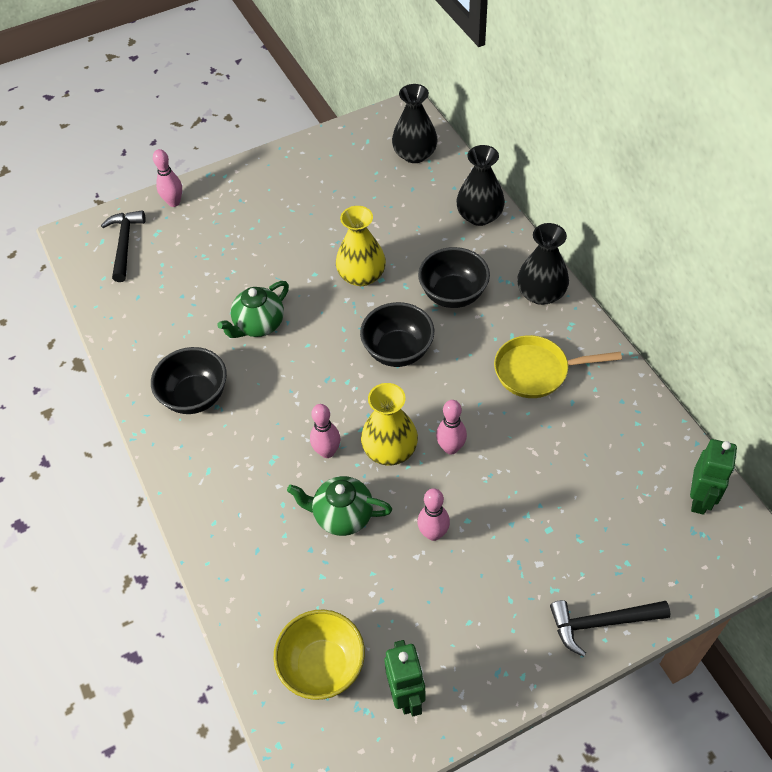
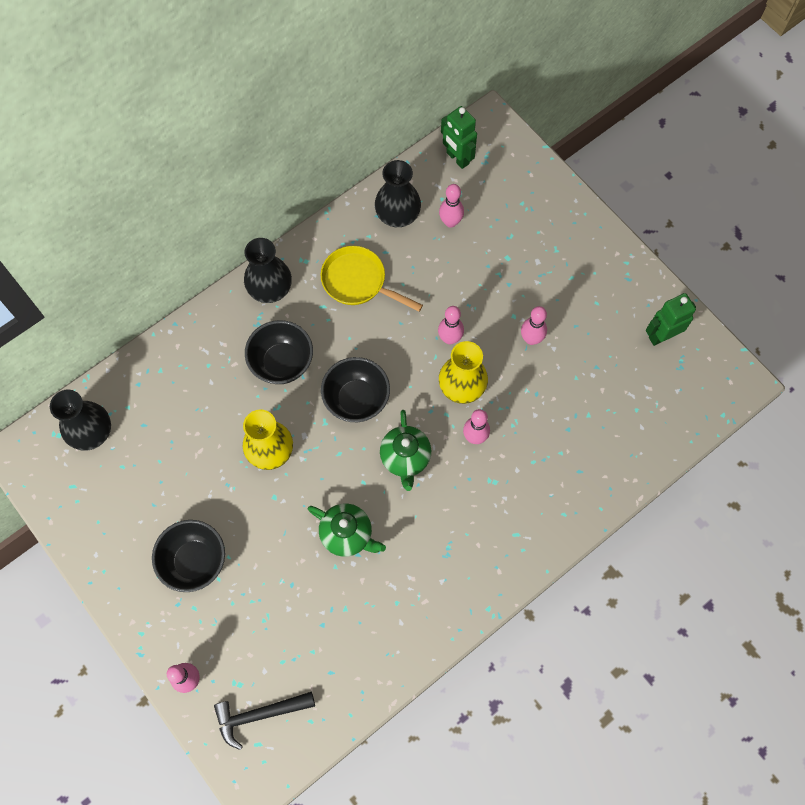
camera: 105 degrees left, 15 degrees up
(195, 396) = (441, 571): black bowl -> black bowl (194, 561)
(322, 666) = (658, 397): yellow bowl -> none
(342, 516) = (532, 411): green teapot -> green teapot (405, 458)
(479, 216) = (176, 354): black vase -> black vase (397, 214)
(537, 371) = (358, 282): yellow pan -> yellow pan turned 135 degrees clockwise
(601, 623) = (573, 216): black hammer -> none
(606, 475) = (450, 222): none -> pink bowling pin
(700, 499) = (457, 158): green robot -> green robot turned 135 degrees counterclockwise

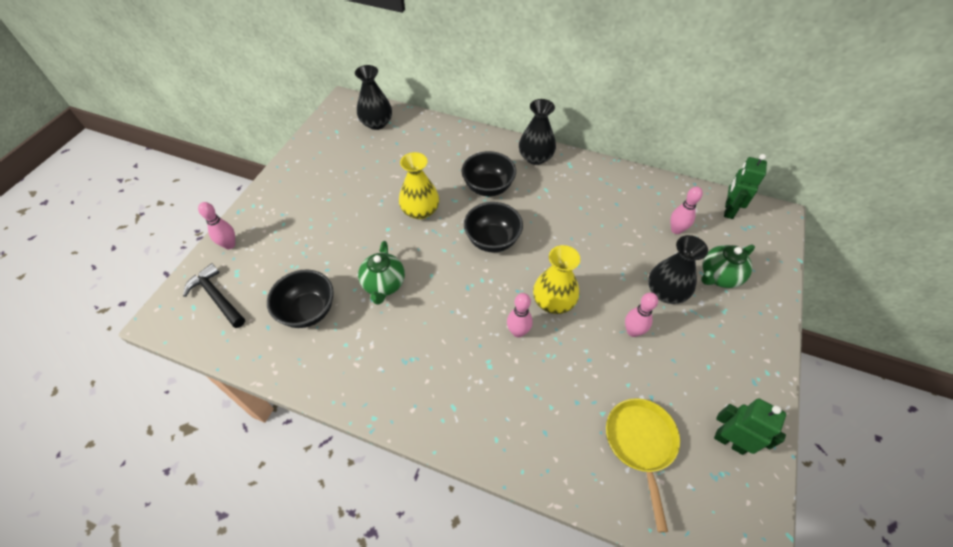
camera: 60 degrees right, 15 degrees down
(194, 561) = (317, 208): black bowl -> black bowl (308, 311)
(358, 282) = (581, 199): yellow pan -> yellow pan (640, 444)
(397, 214) = (651, 197): black vase -> black vase (665, 292)
(405, 458) = (468, 292): green teapot -> green teapot (718, 276)
(450, 338) = (585, 274): pink bowling pin -> none

